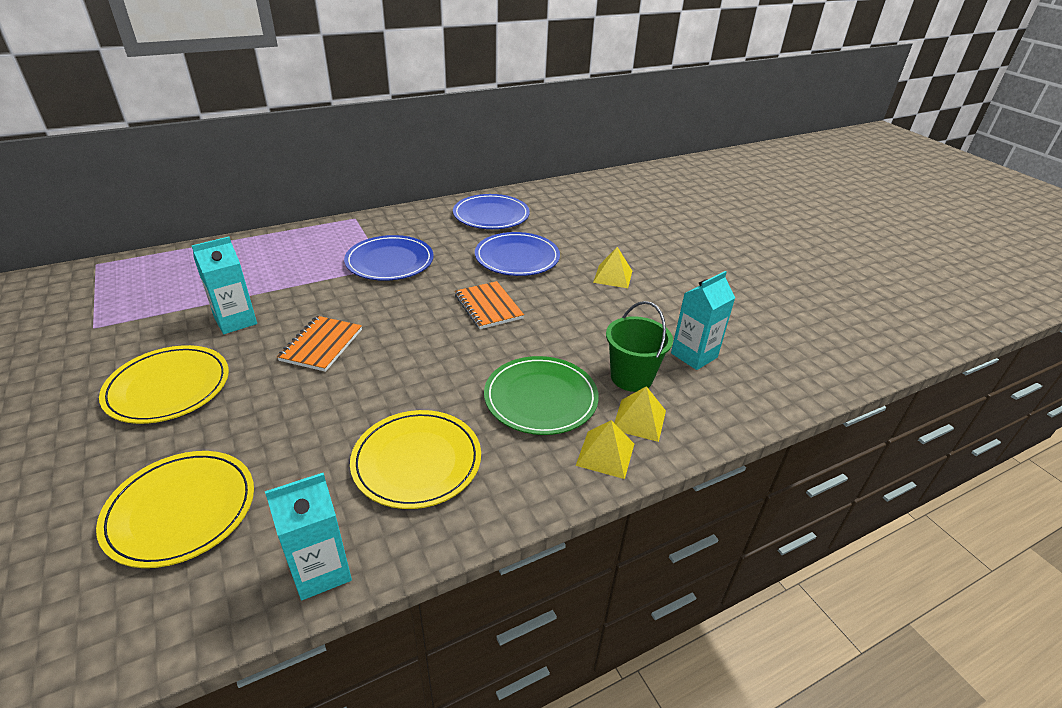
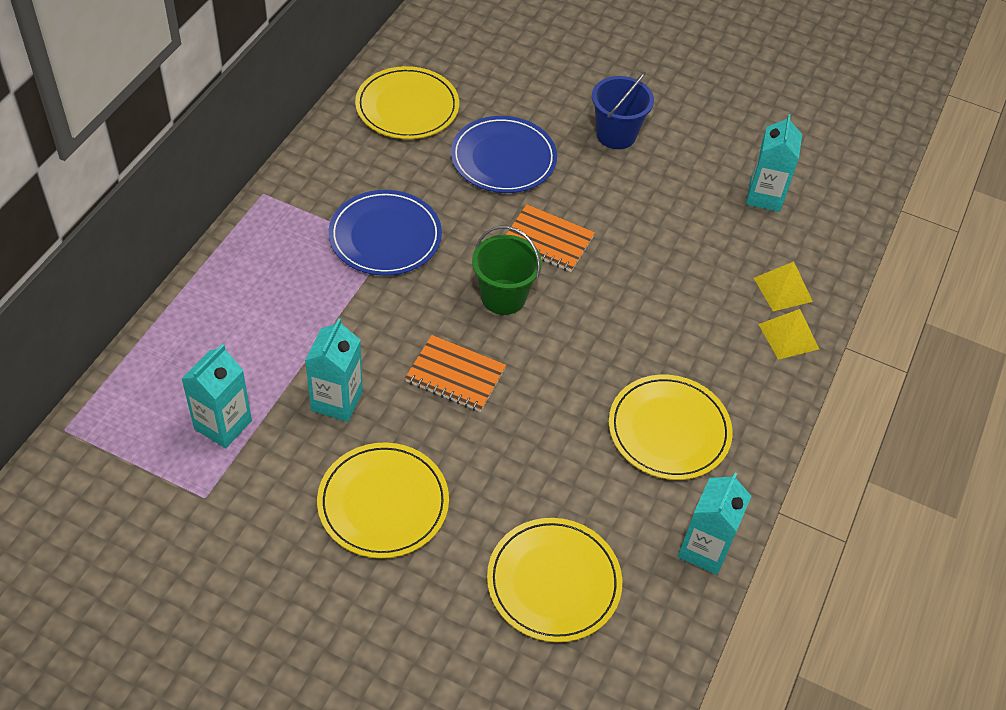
camera: 40 degrees left, 15 degrees up
(162, 300) = (223, 425): none -> turquoise carton
(321, 345) = (455, 375): orange notebook -> orange notebook turned 45 degrees counterclockwise
(491, 215) = (407, 107): blue plate -> yellow plate
(540, 398) = (695, 314): green plate -> none
(613, 276) = (616, 135): yellow pyramid -> blue bucket
(631, 377) = (740, 250): green bucket -> green bucket (503, 297)

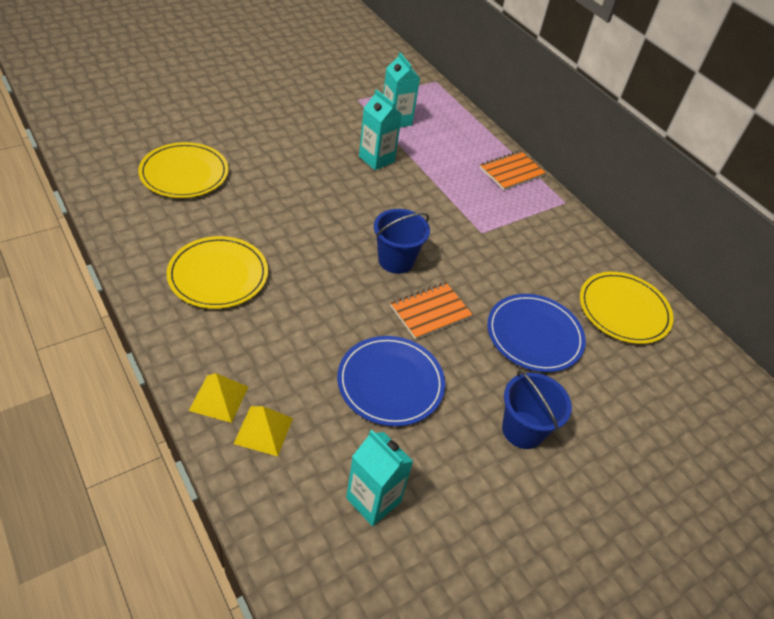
camera: 120 degrees right, 5 degrees down
(383, 503) = (296, 144): yellow plate -> none
(385, 236) = (491, 235): blue plate -> blue plate (390, 383)
(455, 375) = (352, 208): orange notebook -> orange notebook (511, 172)
(503, 297) = (396, 260): green bucket -> blue bucket
(704, 549) = (128, 238): turquoise carton -> none

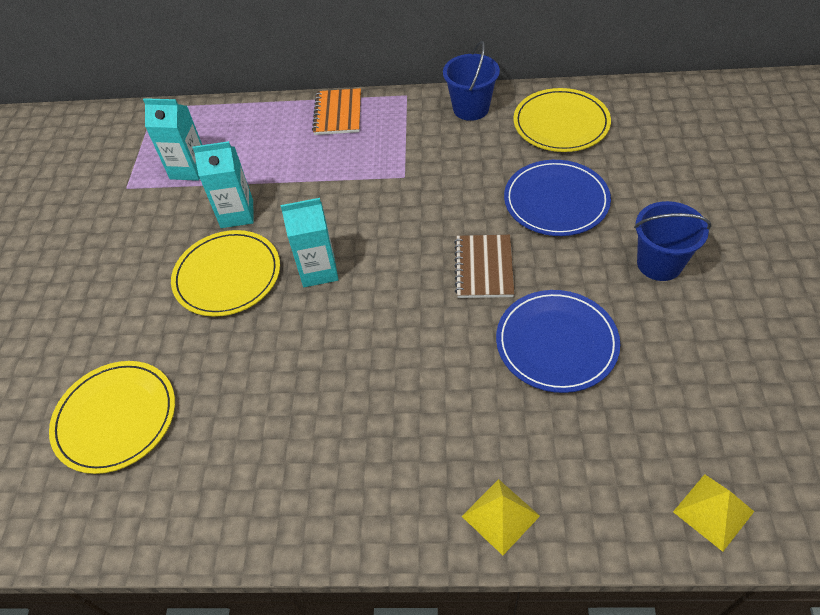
camera: 45 degrees left, 5 degrees up
(218, 275) = (315, 446): yellow plate -> yellow plate (227, 276)
(263, 430) = (564, 487): yellow pyramid -> yellow pyramid (713, 511)
(373, 500) = (690, 421): turquoise carton -> turquoise carton (318, 270)
(396, 260) = (398, 265): blue bucket -> blue bucket (471, 108)
(430, 312) = (483, 268): orange notebook -> brown notebook

